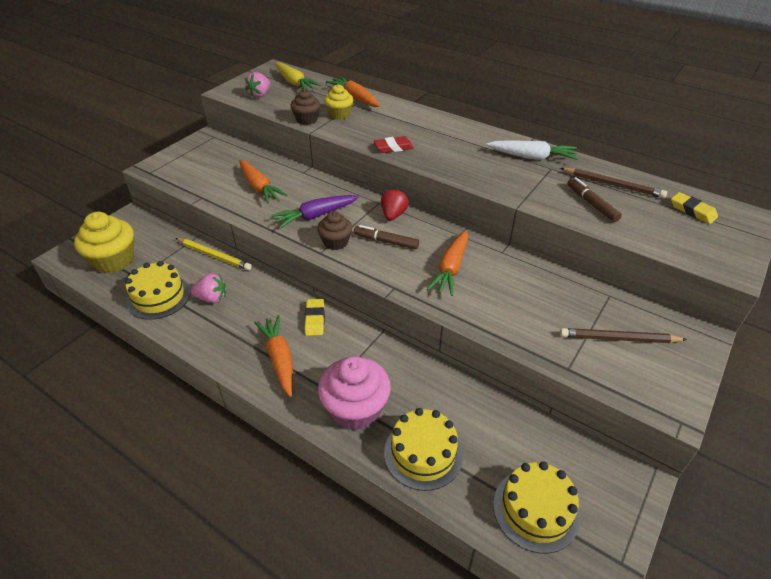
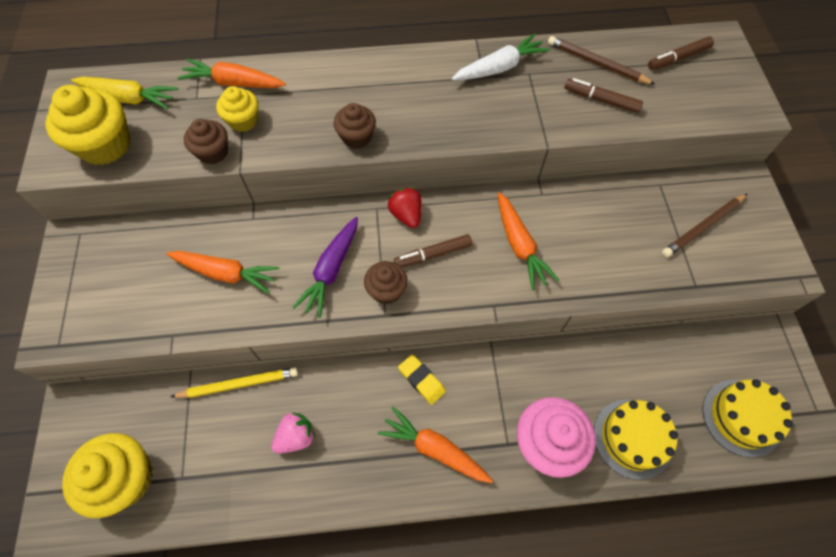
camera: 40 degrees left, 20 degrees up
(158, 297) = (236, 481): yellow cake -> none
(260, 95) = (105, 145): pink strawberry -> yellow cupcake
(393, 147) = (356, 137): red eraser -> brown cupcake
(613, 185) = (596, 63): brown pencil -> brown pencil turned 135 degrees counterclockwise
(692, 211) = (678, 58): yellow eraser -> brown marker

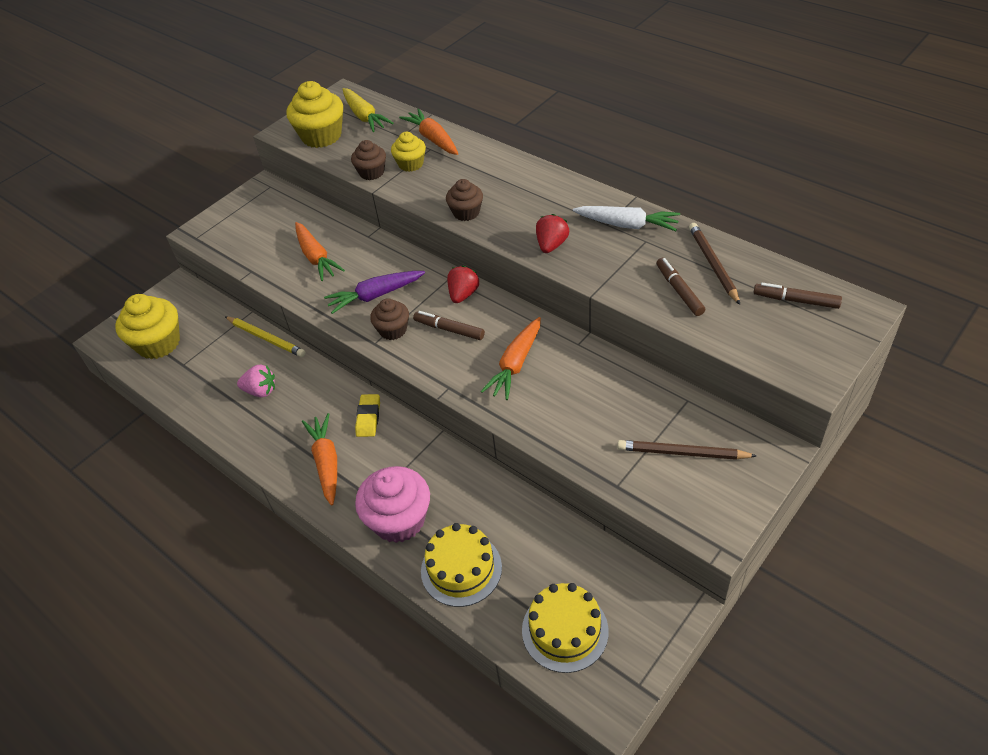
camera: 50 degrees right, 15 degrees down
(465, 122) = (551, 245): none -> red strawberry

